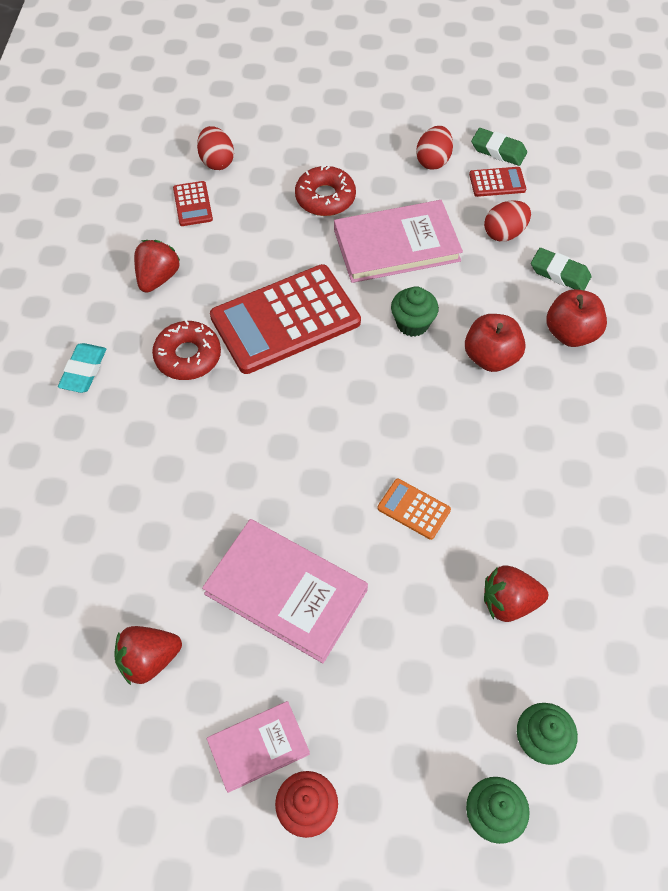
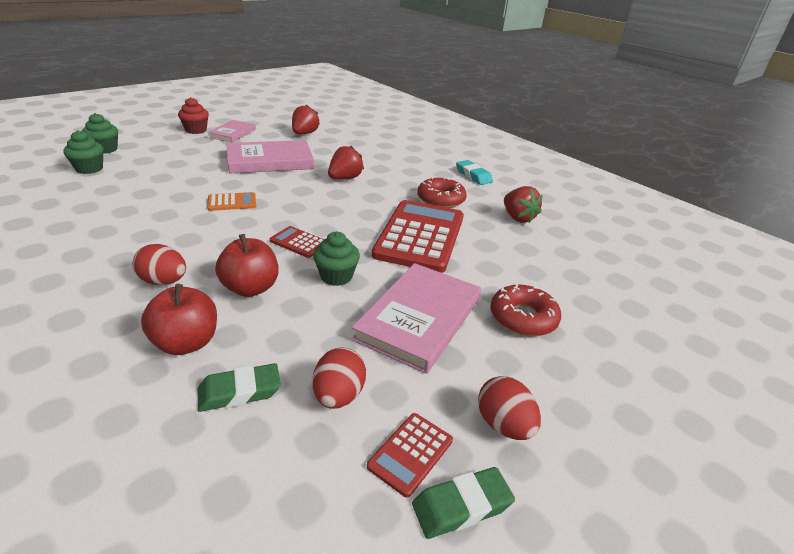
camera: 130 degrees right, 25 degrees down
(192, 204) = (580, 259): red calculator -> red calculator (299, 242)
(217, 161) = (627, 292): red egg -> red egg (164, 281)
(509, 602) = (138, 195): red strawberry -> red strawberry (345, 178)

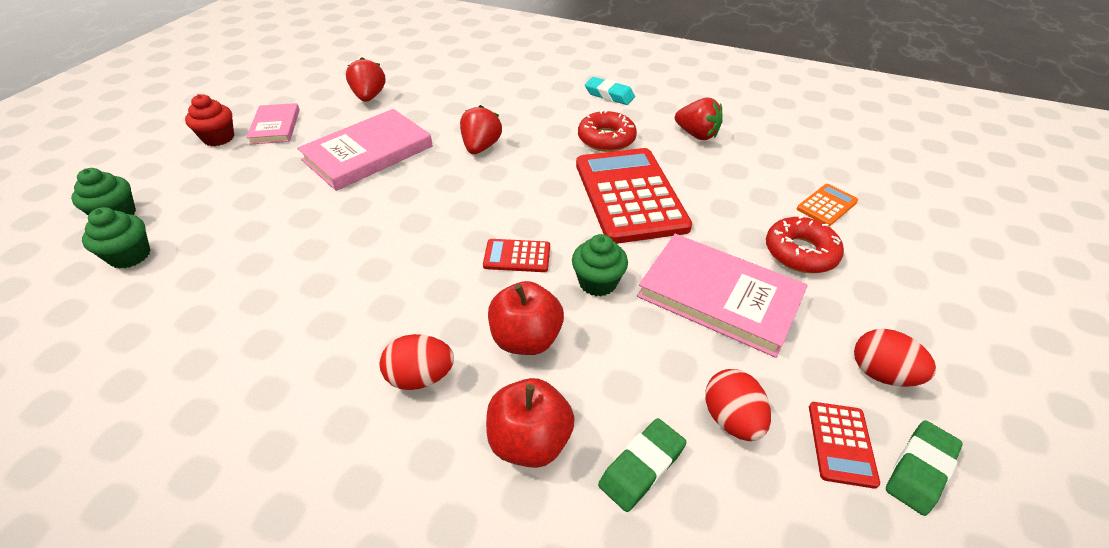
camera: 25 degrees left, 10 degrees up
(232, 202) = (385, 232): orange calculator -> orange calculator (827, 205)
(419, 319) = (719, 296): pink book -> pink book turned 60 degrees counterclockwise

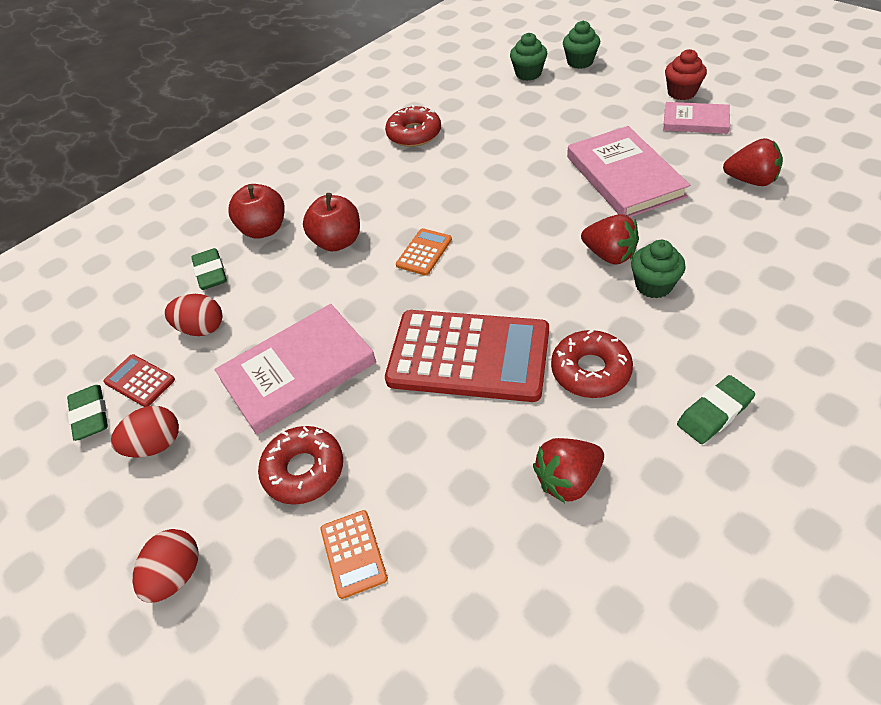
camera: 120 degrees right, 5 degrees up
(274, 337) = (414, 134): none -> red donut
(420, 377) = (341, 190): red egg -> red egg (176, 575)
(517, 256) = (424, 252): red calculator -> orange calculator
(597, 282) = (364, 295): green cupcake -> green cupcake (653, 285)
(609, 95) = (714, 413): turquoise eraser -> green eraser

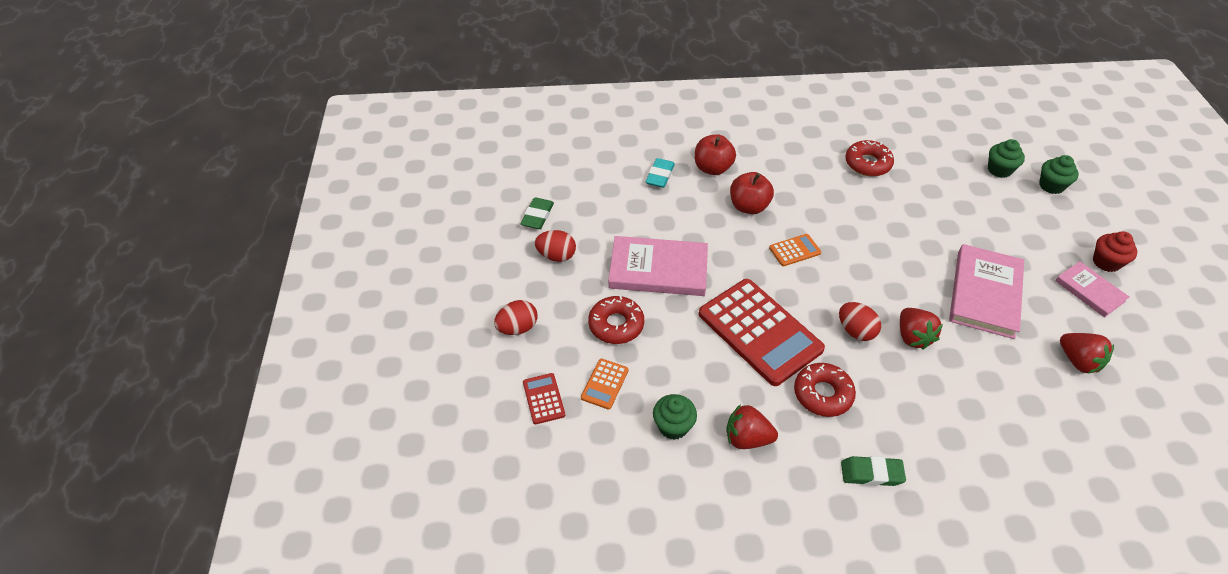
camera: 35 degrees right, 0 degrees up
(140, 381) = (574, 214): red calculator -> red calculator (544, 399)
(201, 328) = (628, 207): red egg -> red egg (855, 331)
(211, 273) = (660, 176): green eraser -> turquoise eraser
(653, 285) = (920, 376): green cupcake -> green cupcake (673, 426)

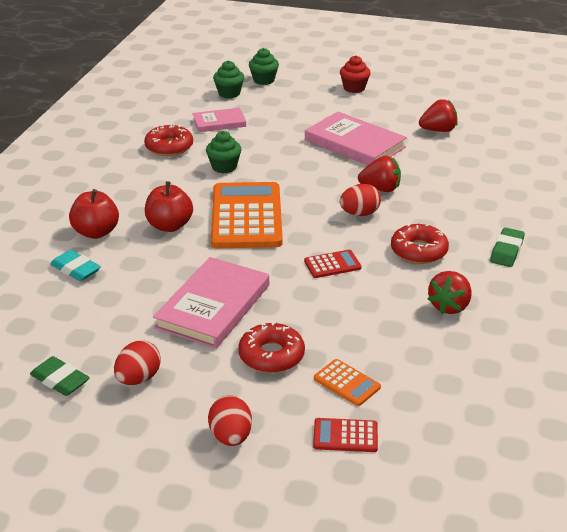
camera: 70 degrees left, 15 degrees down
(673, 426) = (419, 348): green cupcake -> green cupcake (224, 167)
(759, 332) = (332, 265): red calculator -> red calculator, size x0.43
(795, 250) = (246, 216): orange calculator -> orange calculator, size x2.31
(1089, 291) = (377, 103): pink book -> pink book (219, 122)

